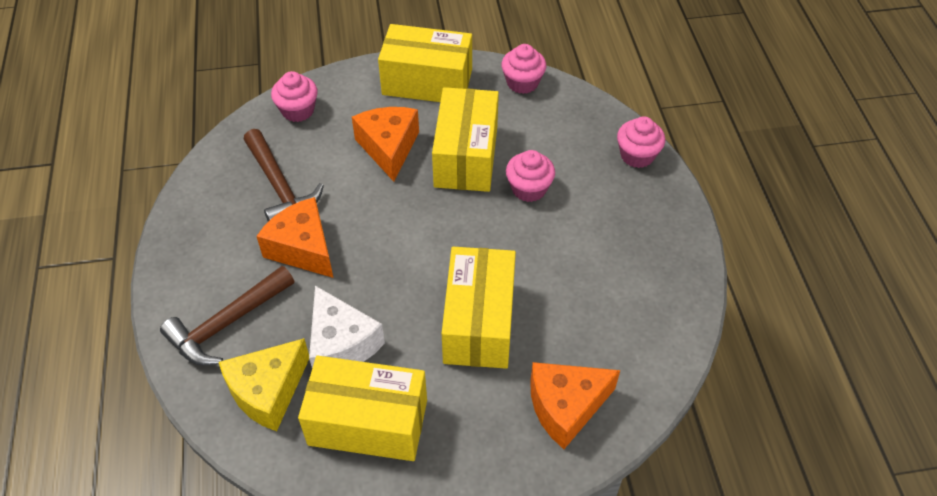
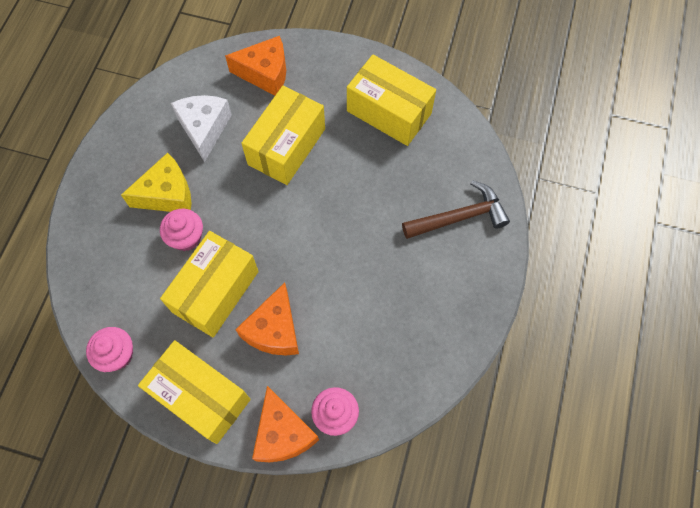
camera: 155 degrees left, 15 degrees up
(268, 391) = (445, 156): yellow cheese -> yellow cheese (167, 194)
(280, 187) = (382, 328): brown hammer -> none
(303, 248) = (384, 257): orange cheese -> orange cheese (283, 433)
(341, 344) = (385, 169): white cheese -> white cheese (204, 129)
(637, 155) = (82, 231): pink cupcake -> none

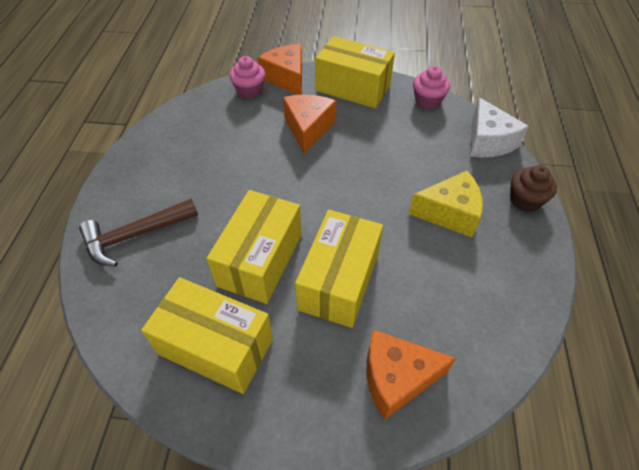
camera: 170 degrees right, 15 degrees down
(90, 197) = (525, 200): none -> brown cupcake
(167, 194) = (449, 213): yellow cheese -> yellow cheese turned 150 degrees counterclockwise
(186, 237) = (412, 180): pink cupcake -> none
(204, 129) = (444, 287): white cheese -> white cheese (488, 141)
(216, 292) = (367, 146): yellow box -> yellow box (260, 260)

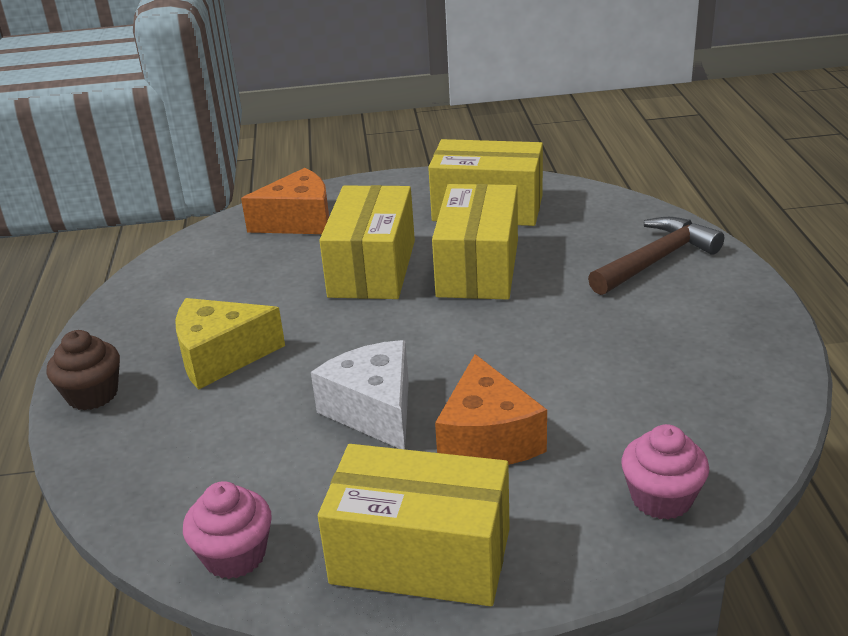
camera: 170 degrees right, 20 degrees down
(286, 78) = (595, 551): orange cheese -> none
(488, 141) = (121, 482): white cheese -> white cheese (374, 410)

